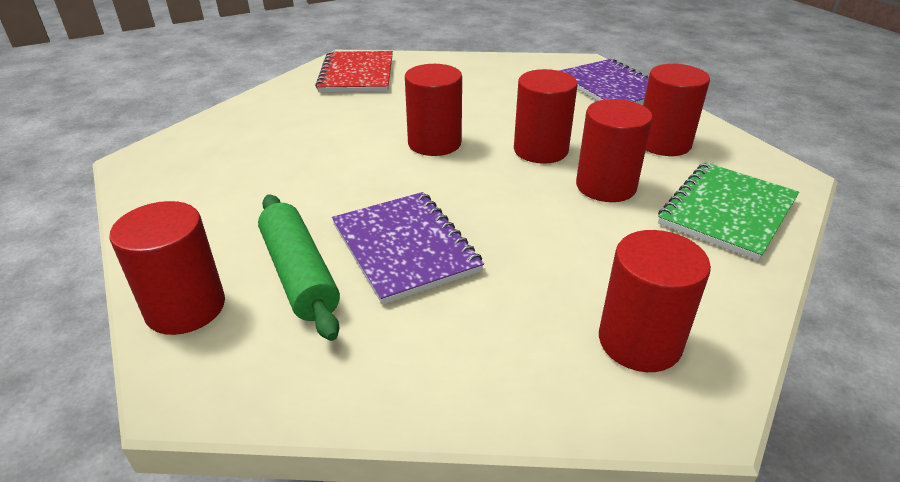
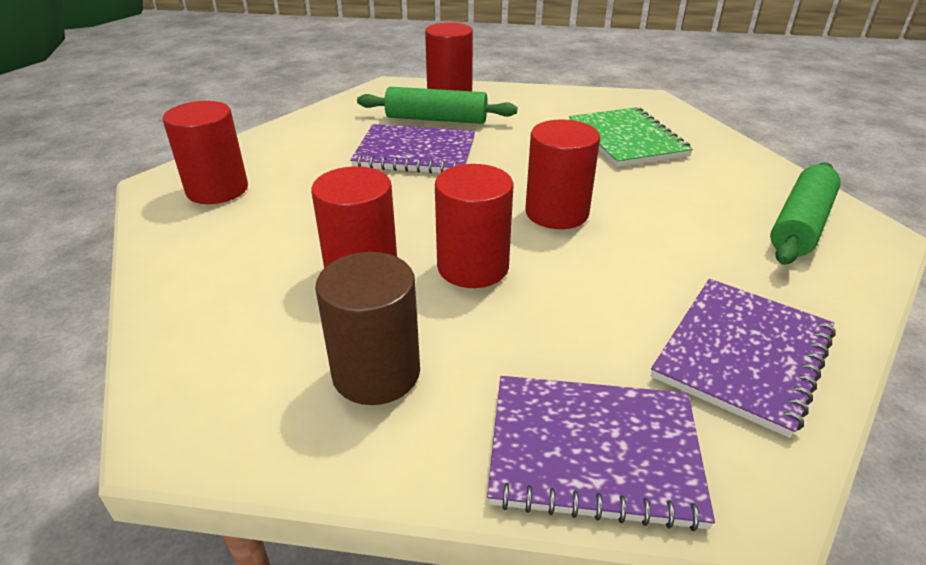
camera: 125 degrees right, 0 degrees up
(357, 74) = (800, 225): red notebook -> green rolling pin
(505, 72) = (742, 354): none -> purple notebook
(663, 143) = (376, 373): red cylinder -> brown cylinder
(727, 212) = (222, 318): green notebook -> green notebook (626, 139)

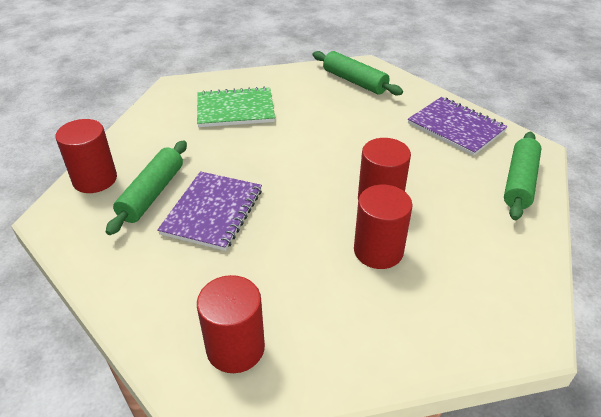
camera: 80 degrees left, 5 degrees up
(376, 373) = (477, 248): brown cylinder -> none
(556, 213) = (324, 157): red cylinder -> none
(593, 451) = (519, 182): purple notebook -> green rolling pin

